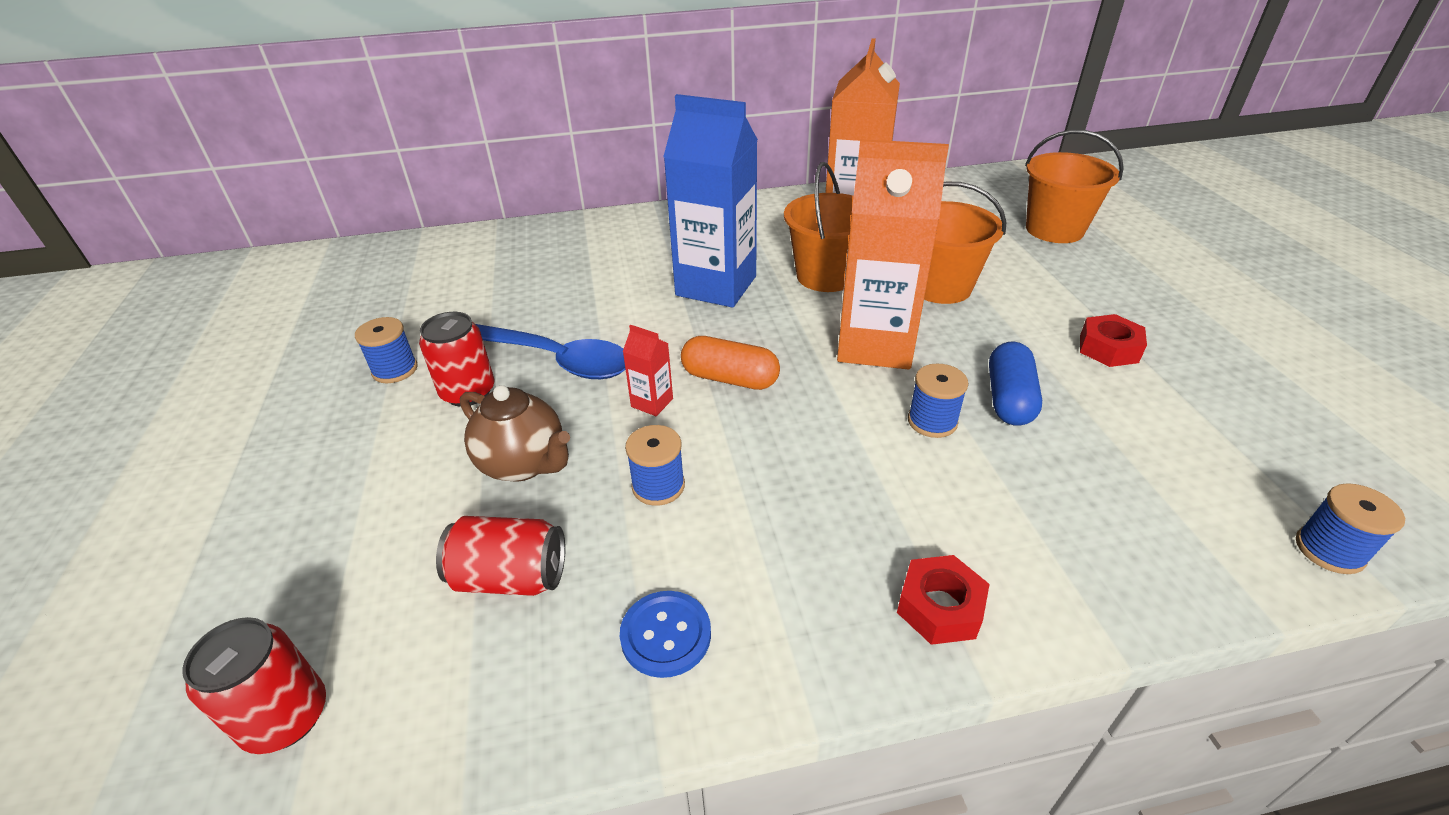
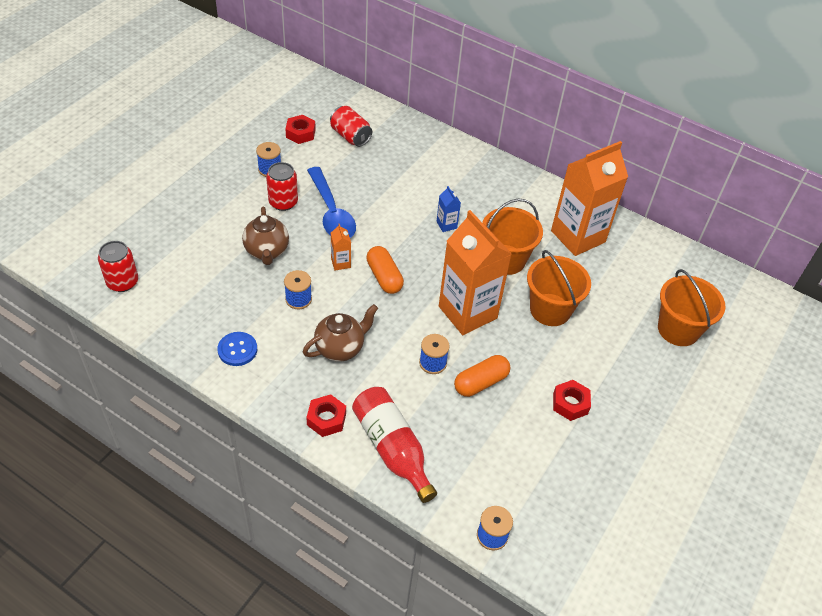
camera: 40 degrees right, 10 degrees up
(392, 309) = (300, 133): none -> red nut
(510, 577) = (217, 291): red can -> red can (350, 136)
(652, 403) = (340, 263): red carton -> orange carton
(716, 286) = (446, 225): blue carton -> blue carton, size x0.40
(807, 498) = (340, 348): none -> brown teapot
(1009, 399) = (480, 382): blue capsule -> orange capsule
(1069, 561) = (392, 448): none -> red bottle

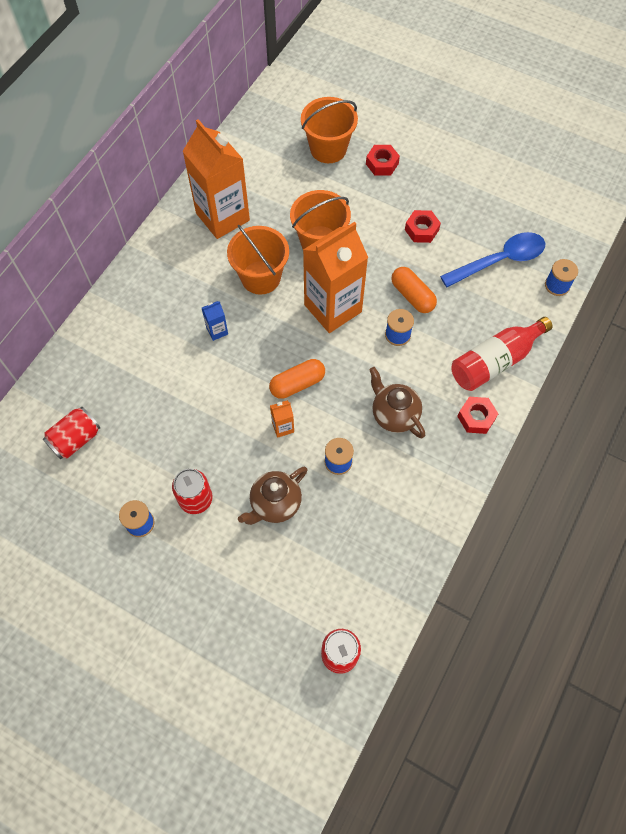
camera: 90 degrees left, 15 degrees up
(237, 350) = (412, 510): blue button -> none
(267, 252) = (275, 504): brown teapot -> brown teapot turned 150 degrees clockwise
(300, 133) = (71, 497): red nut -> red nut (382, 164)
(331, 212) = (207, 445): blue spoon -> blue spoon (499, 261)

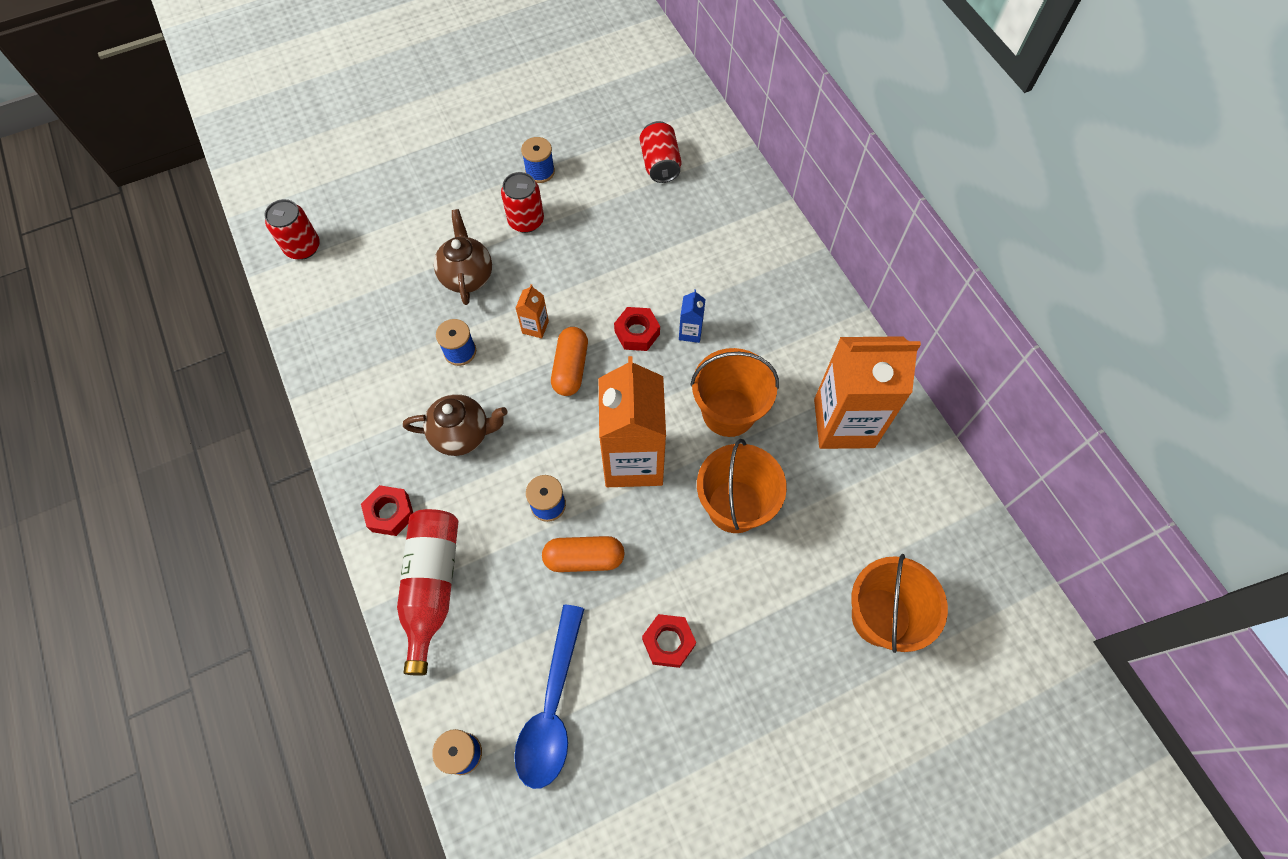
camera: 125 degrees right, 0 degrees up
(382, 164) = (810, 671): red nut -> red nut (637, 333)

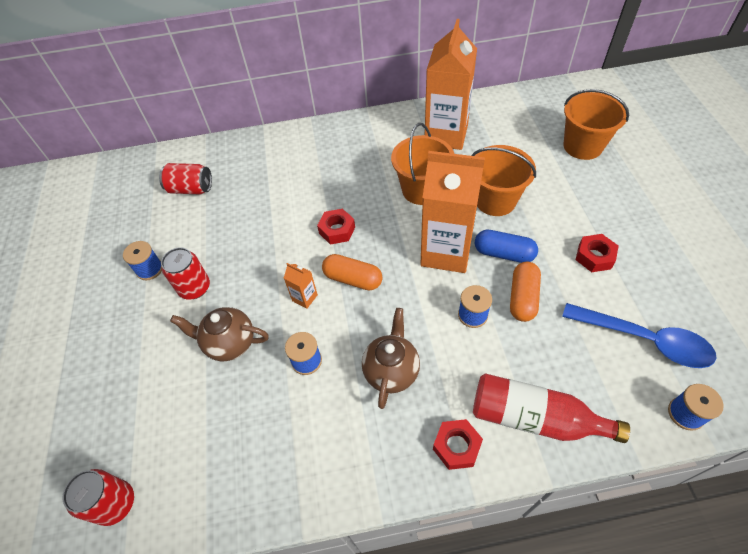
camera: 70 degrees left, 10 degrees down
(647, 528) = (504, 253): none -> blue capsule
(690, 332) = (349, 198): blue carton -> none

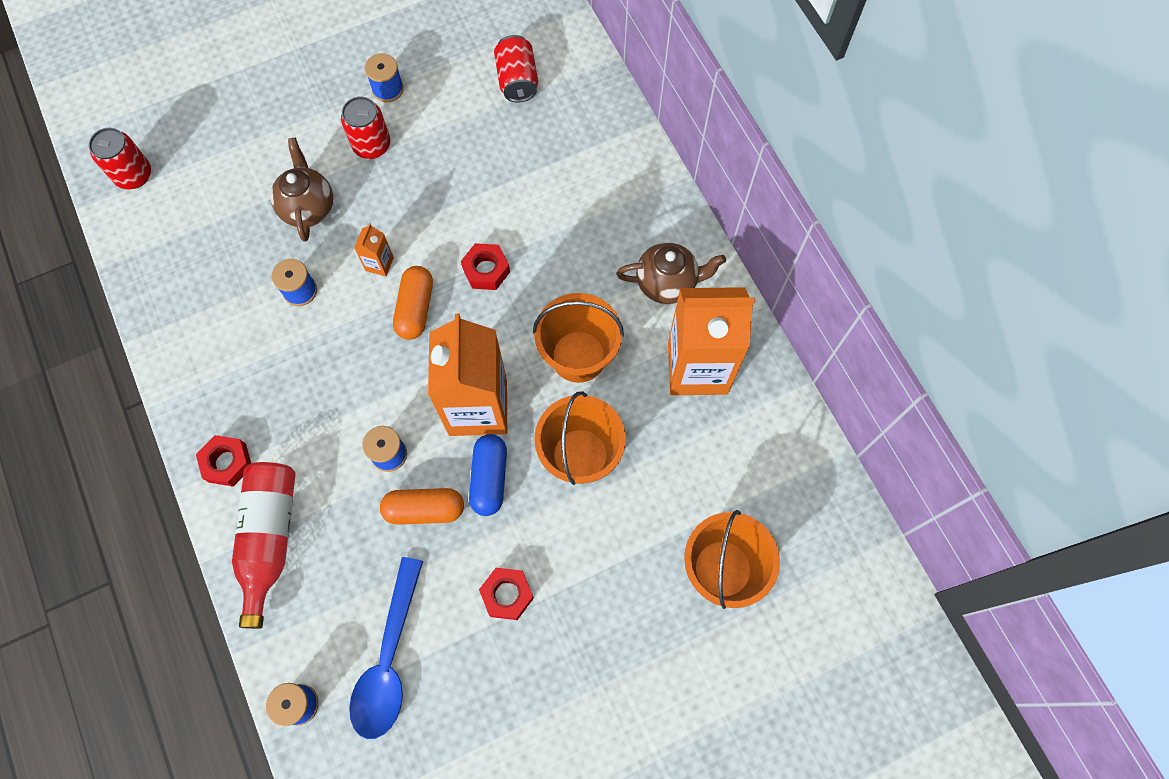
camera: 70 degrees right, 15 degrees up
(391, 371) = (302, 380): brown teapot -> brown teapot (667, 283)

